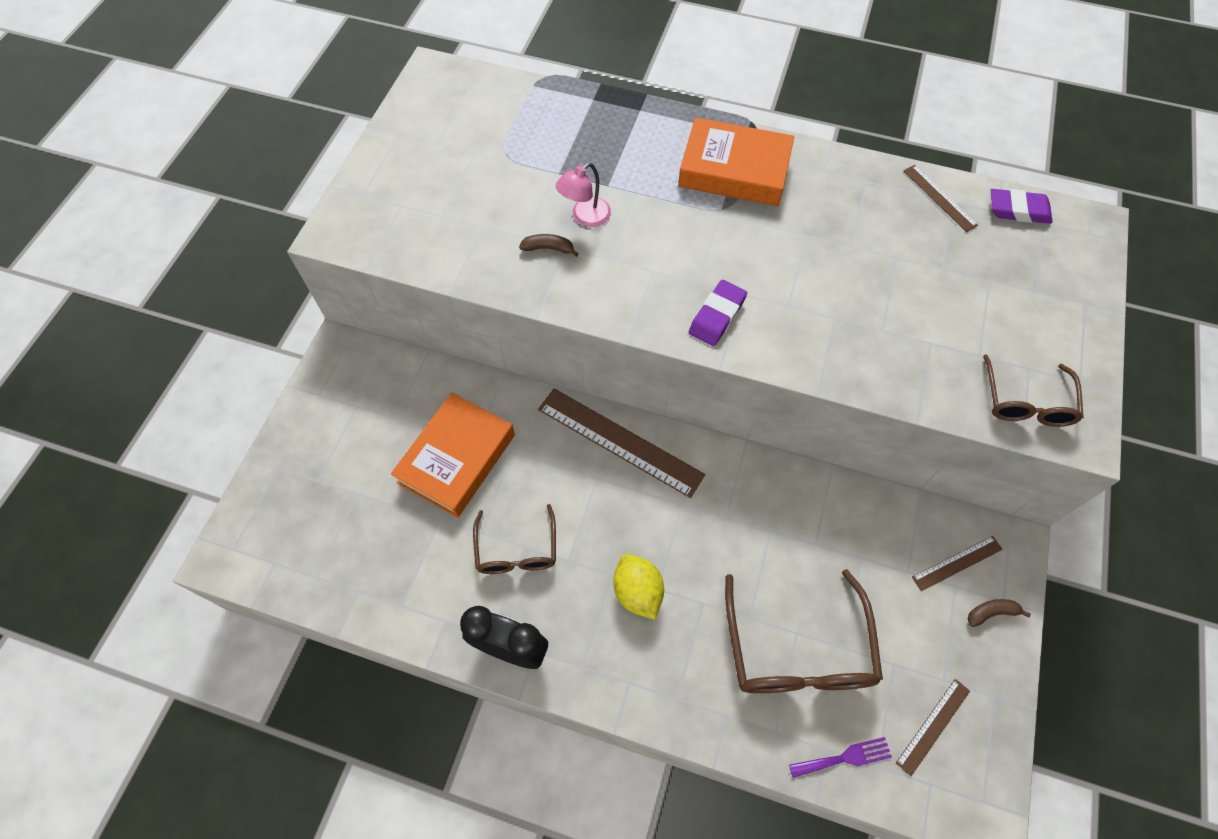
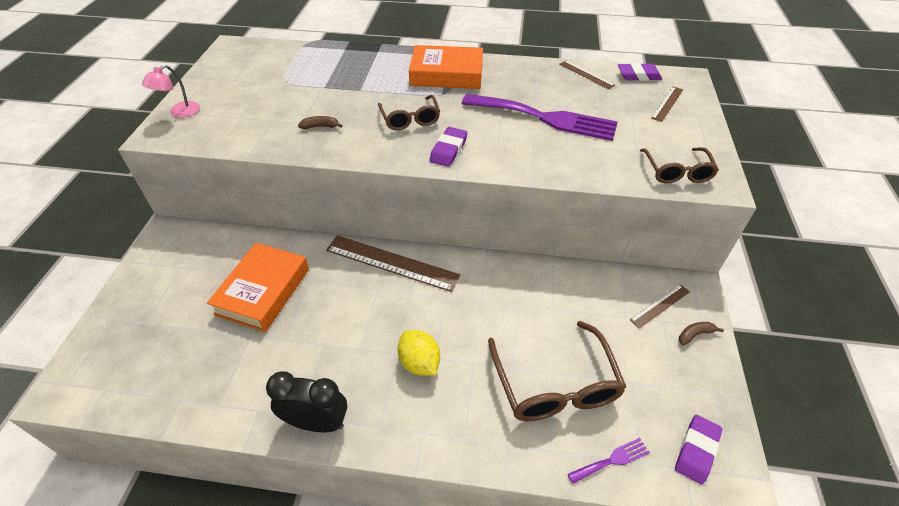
camera: 10 degrees left, 15 degrees down
(517, 549) = (316, 347): brown glasses -> brown glasses (410, 119)
(585, 217) = (345, 107): pink lamp -> pink lamp (179, 112)
(861, 276) = (545, 118): none -> purple fork
(933, 726) = (675, 423): brown ruler -> brown ruler (667, 103)
(949, 765) = (696, 450): none -> purple eraser

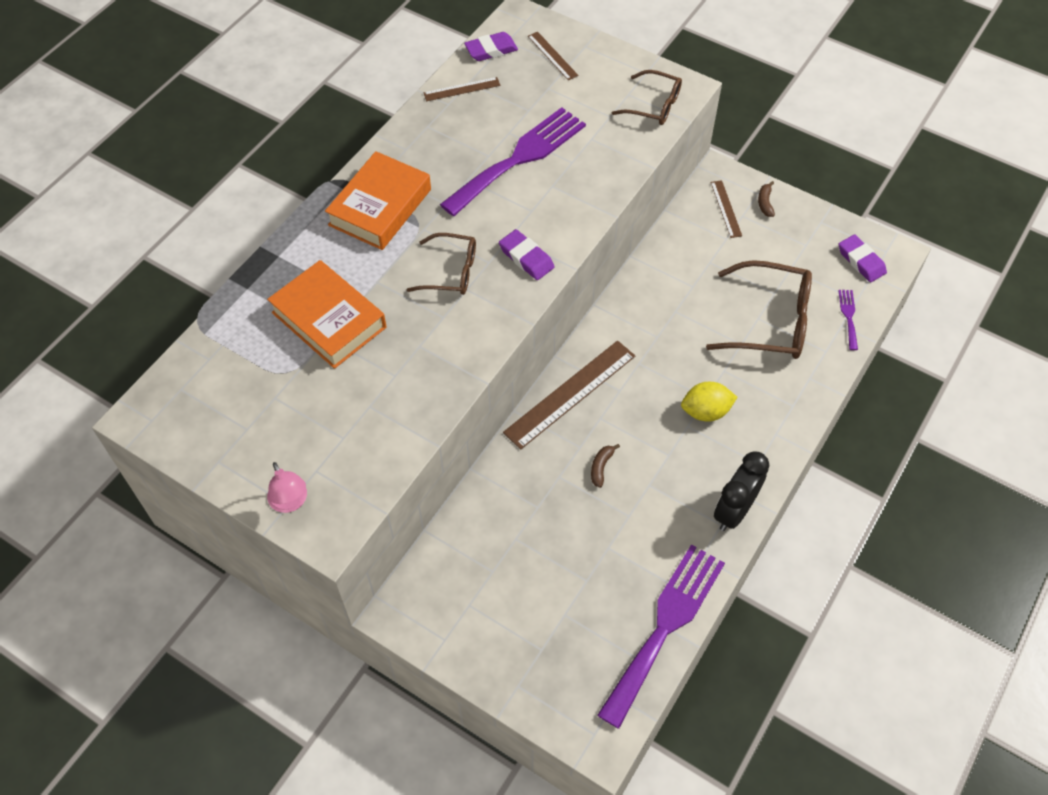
camera: 65 degrees left, 10 degrees up
(178, 404) = (665, 626): none -> purple fork
(263, 291) = (551, 524): orange book -> orange book (329, 320)
(320, 126) = (415, 359): brown banana -> brown banana (601, 467)
(638, 75) = (491, 50): purple eraser -> purple eraser turned 45 degrees clockwise

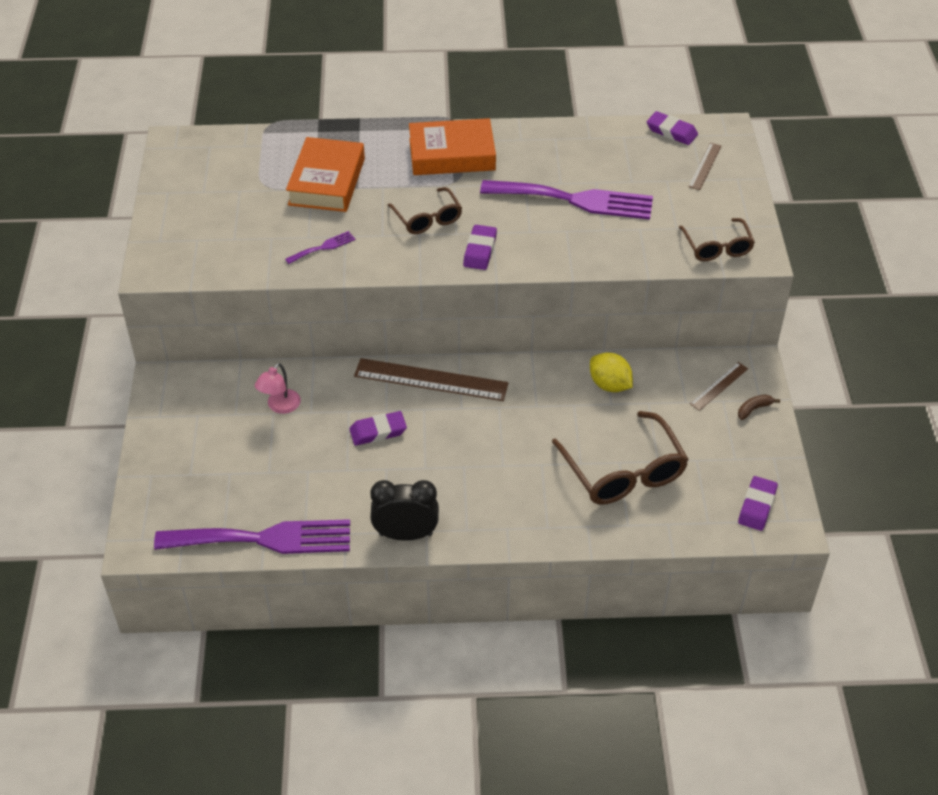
camera: 55 degrees right, 10 degrees down
(290, 502) = (162, 241): pink lamp -> pink lamp (280, 406)
(462, 89) = (612, 137): brown ruler -> none
(601, 467) = (378, 431): brown banana -> purple eraser
(705, 411) = (488, 471): yellow lemon -> yellow lemon (609, 385)
(848, 316) = (682, 524): purple fork -> purple fork (323, 247)

